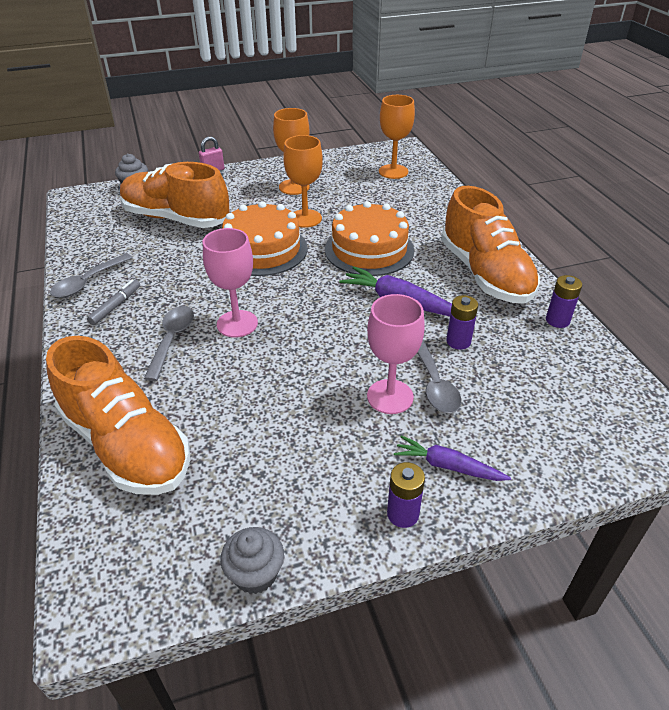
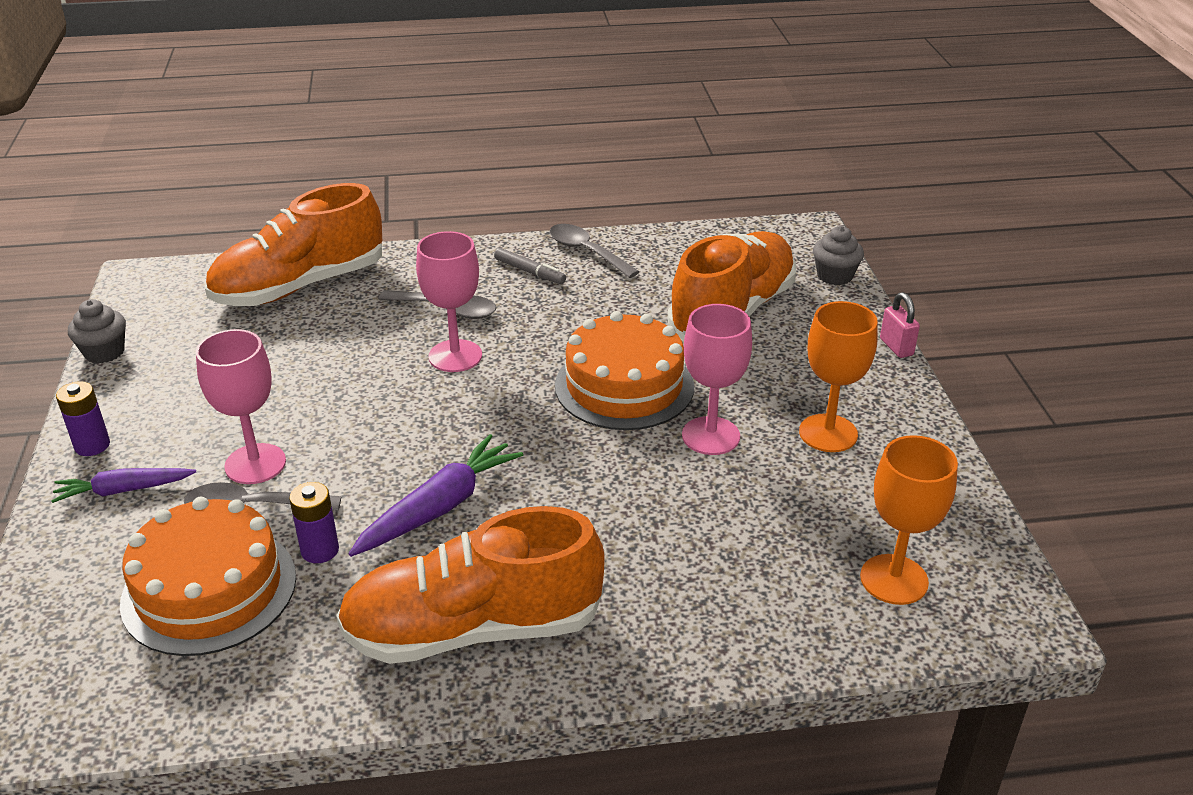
camera: 100 degrees right, 5 degrees down
(305, 218) = (710, 436): orange goblet -> pink goblet
(369, 249) = (593, 496): orange cake -> orange cake (209, 589)
(447, 466) = (123, 490): purple carrot -> purple carrot turned 135 degrees counterclockwise
(557, 320) = (307, 688): purple battery -> none

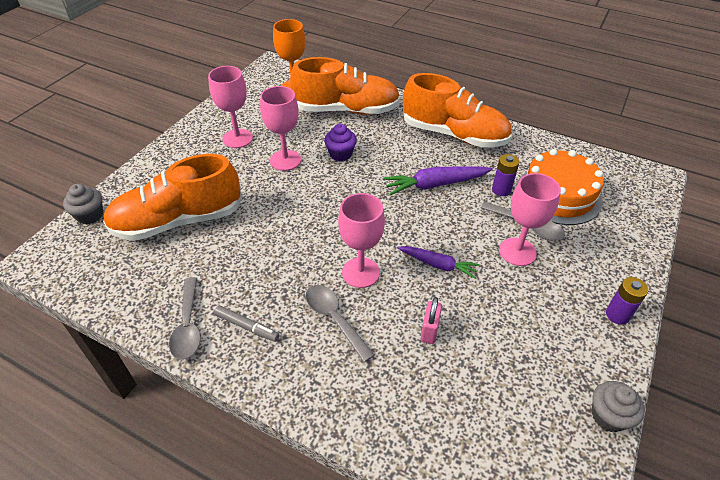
camera: 145 degrees left, 10 degrees up
(123, 490) = (597, 270): purple carrot -> purple carrot (438, 265)
(300, 286) = (424, 416): orange shoe -> orange shoe (346, 110)
(530, 272) = (247, 327): grey marker -> grey marker turned 135 degrees clockwise
(624, 386) = (291, 204): orange cake -> none
(640, 486) = (340, 154): none -> purple cupcake
(828, 433) = (237, 138): orange goblet -> pink goblet
(896, 347) = (142, 159): pink padlock -> pink padlock (429, 331)

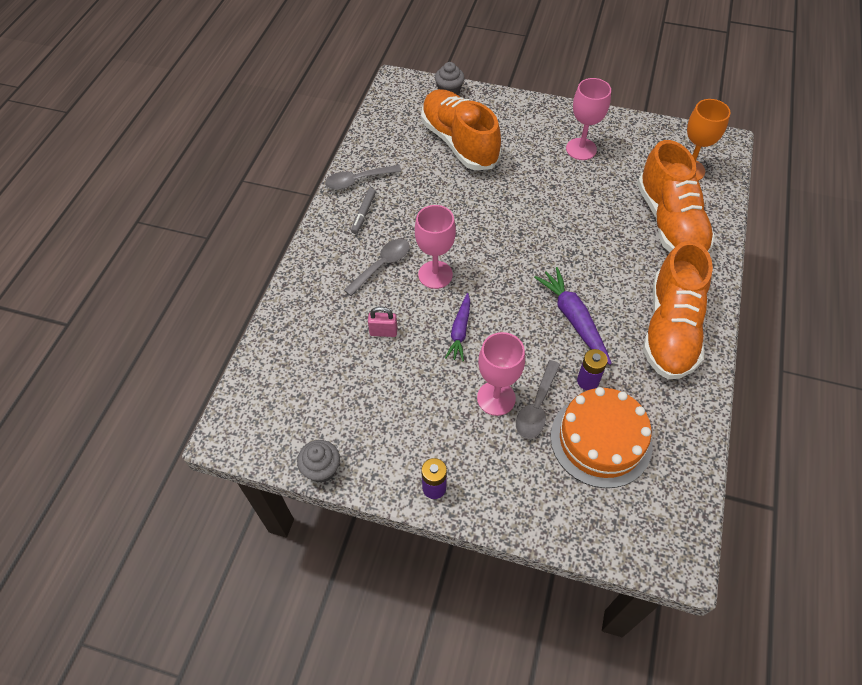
camera: 80 degrees right, 10 degrees up
(285, 160) = (563, 191): pink goblet -> none
(340, 154) = (590, 232): purple cupcake -> none

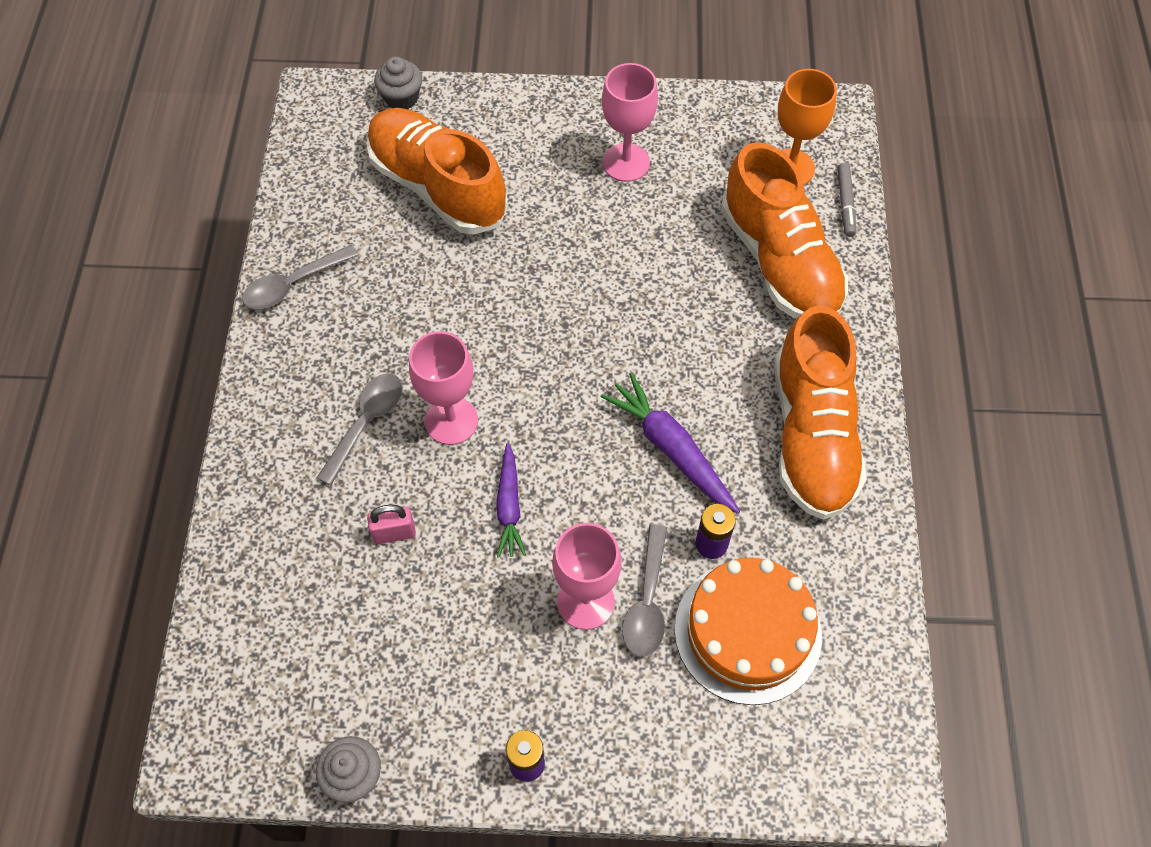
camera: 15 degrees left, 5 degrees up
(363, 214) = (316, 340): grey marker -> grey marker (845, 203)

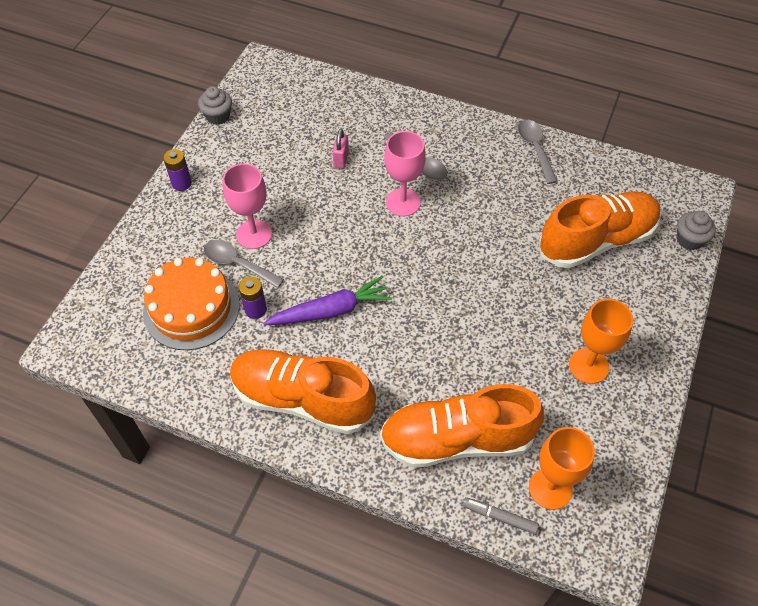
camera: 110 degrees right, 5 degrees down
(509, 506) = (332, 215): purple carrot -> none
(626, 163) = (588, 366): pink goblet -> orange goblet

